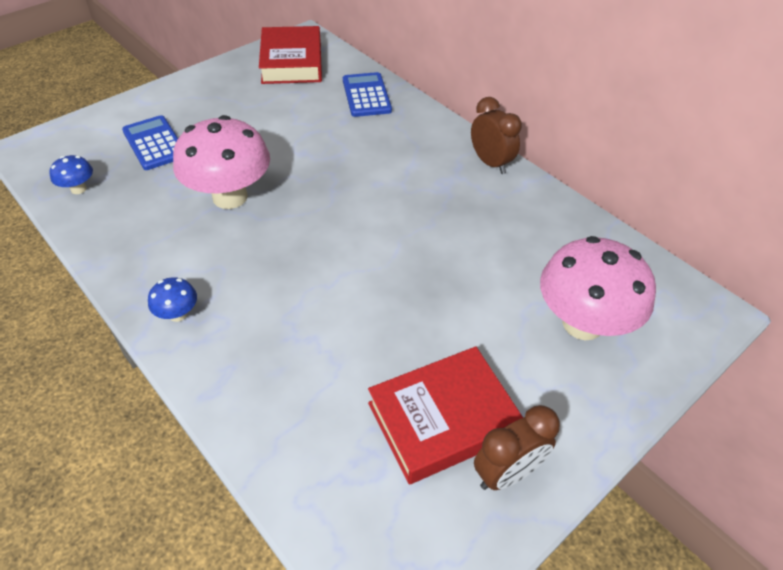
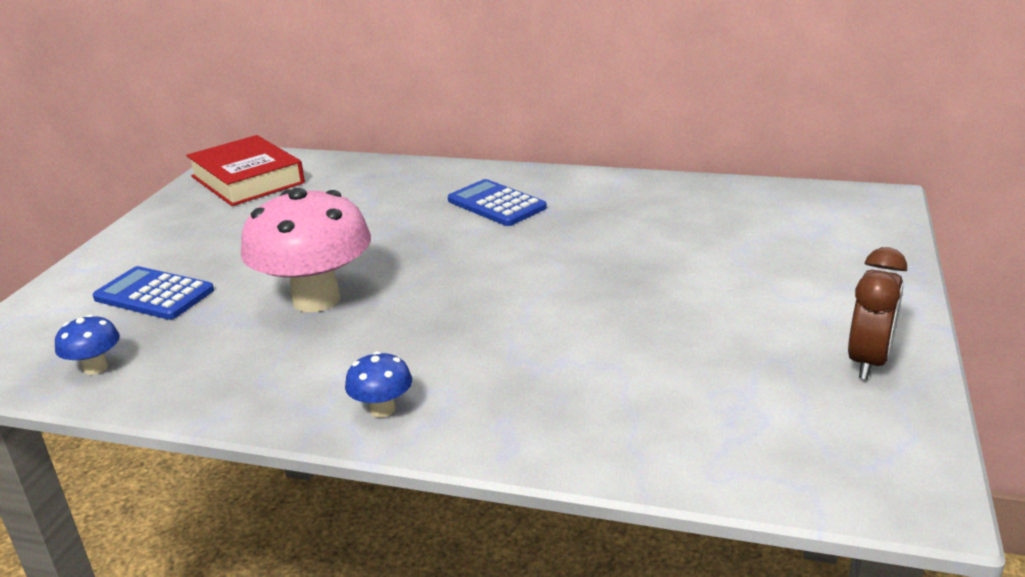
camera: 30 degrees left, 20 degrees down
(366, 95) = (371, 176): blue calculator -> blue calculator (496, 204)
(443, 419) = (766, 355): red book -> none
(490, 163) = (566, 179): brown clock -> none
(582, 323) = (793, 245): pink mushroom -> none

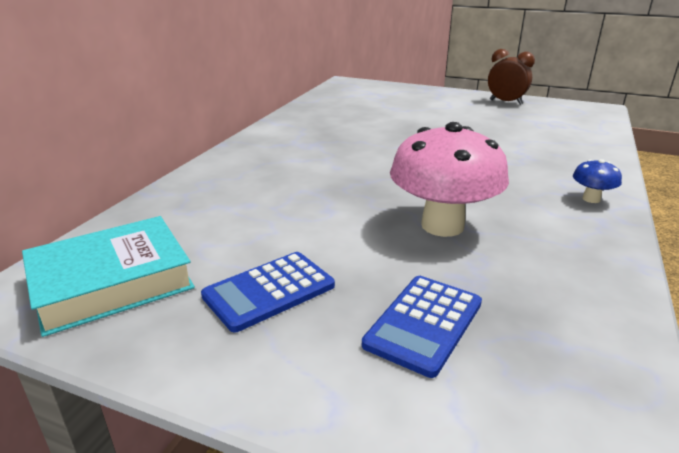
camera: 85 degrees left, 0 degrees up
(95, 368) = (588, 345): blue mushroom -> none
(247, 179) = (112, 282): red book -> turquoise book
(496, 204) = (293, 157): blue calculator -> blue calculator (269, 291)

